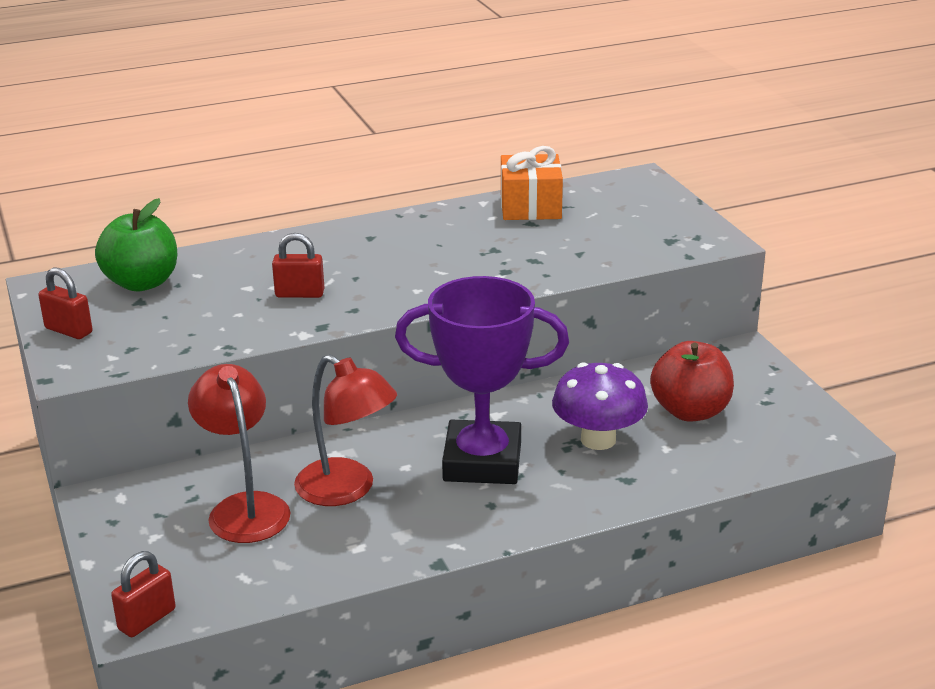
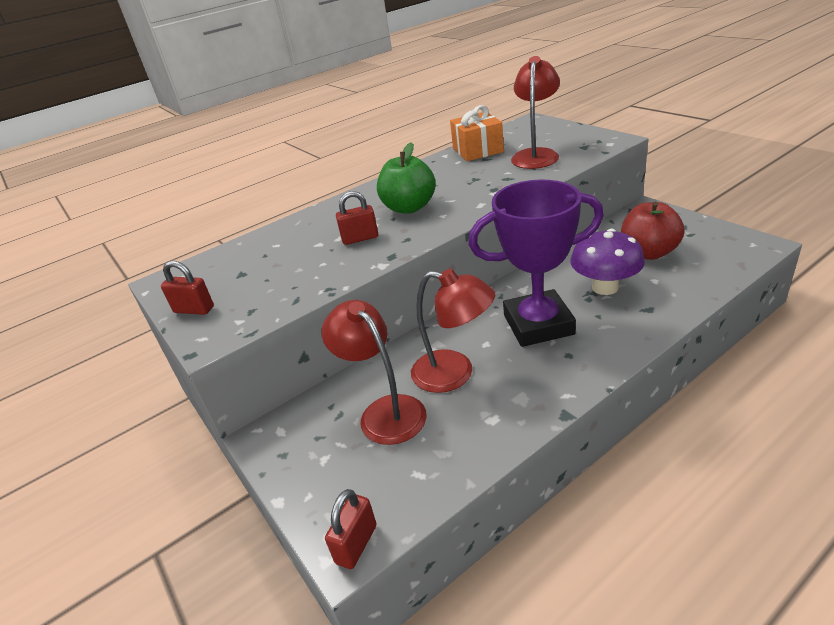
camera: 10 degrees left, 5 degrees up
(142, 283) = (237, 261): green apple -> green apple (409, 208)
(598, 236) = (536, 155): none -> red lamp

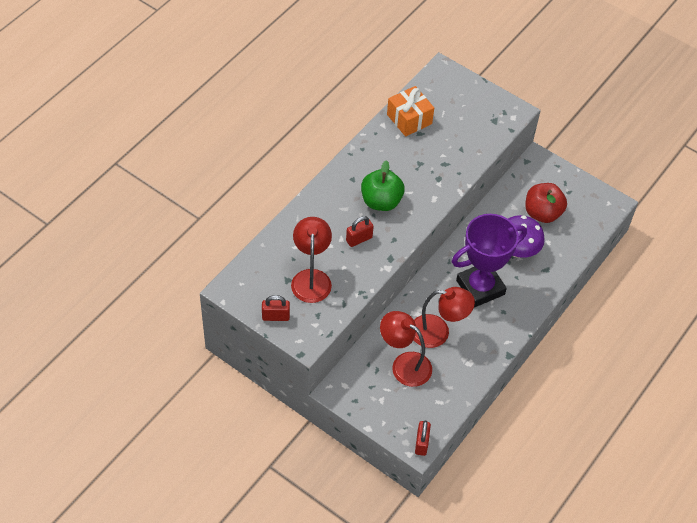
camera: 25 degrees left, 20 degrees up
(536, 155) = (459, 131): red lamp -> red lamp (311, 278)

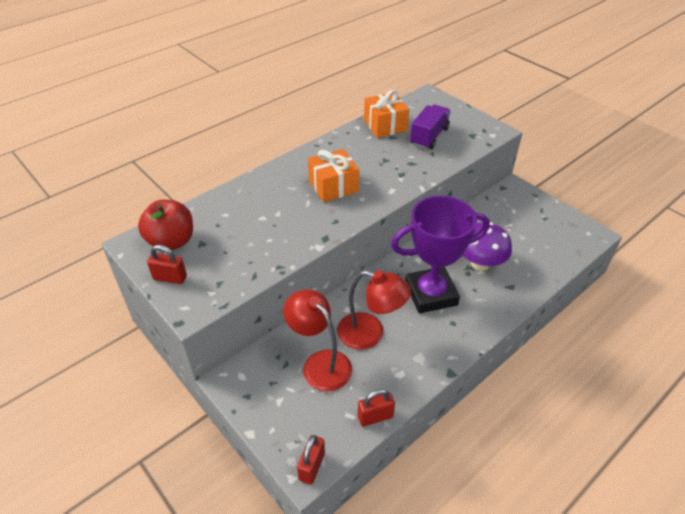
camera: 15 degrees right, 10 degrees down
(311, 278) = (228, 245): red lamp -> none
(359, 239) = (297, 216): red padlock -> red padlock (375, 417)
(381, 201) = (333, 186): green apple -> orange gift
(454, 128) = (429, 136): none -> purple truck
(542, 213) = (513, 233): red apple -> red apple (171, 242)

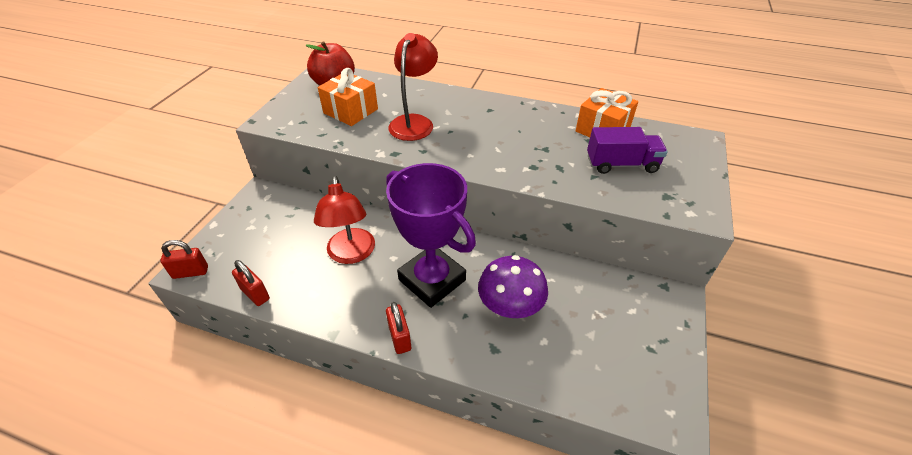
camera: 60 degrees right, 0 degrees up
(170, 278) = (295, 99): red padlock -> red padlock (399, 337)
(320, 363) = (300, 235): red lamp -> red lamp (414, 122)
(333, 186) = (471, 132): orange gift -> orange gift (350, 111)

